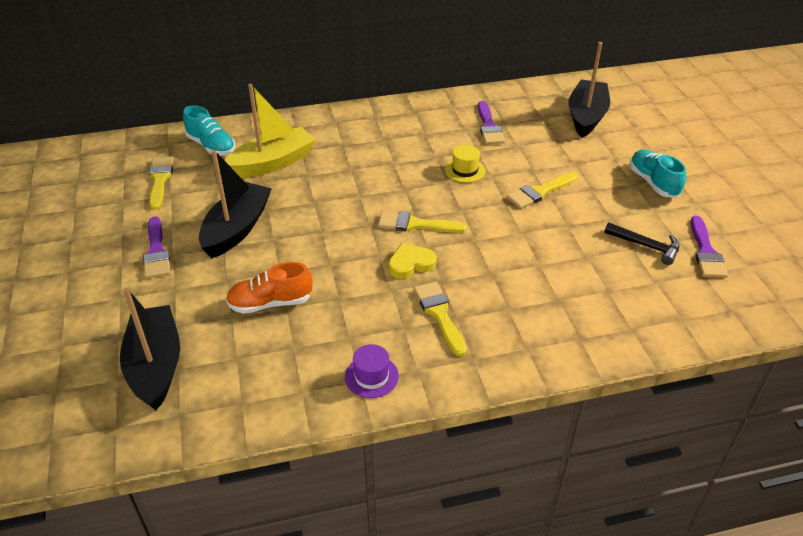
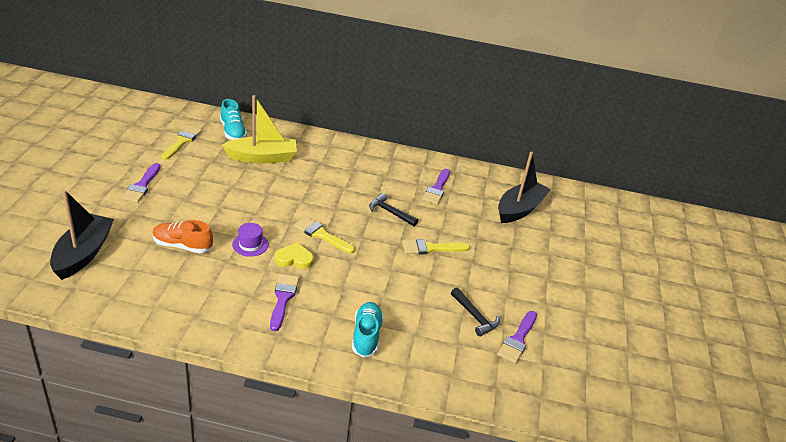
camera: 20 degrees right, 5 degrees down
(237, 229) = (202, 191): black boat -> none
(371, 376) = (204, 317): purple hat -> purple hat (250, 244)
(439, 314) = (283, 298): yellow brush -> purple brush
(465, 170) = (390, 212): yellow hat -> black hammer
(653, 183) = (525, 276): turquoise shoe -> turquoise shoe (366, 336)

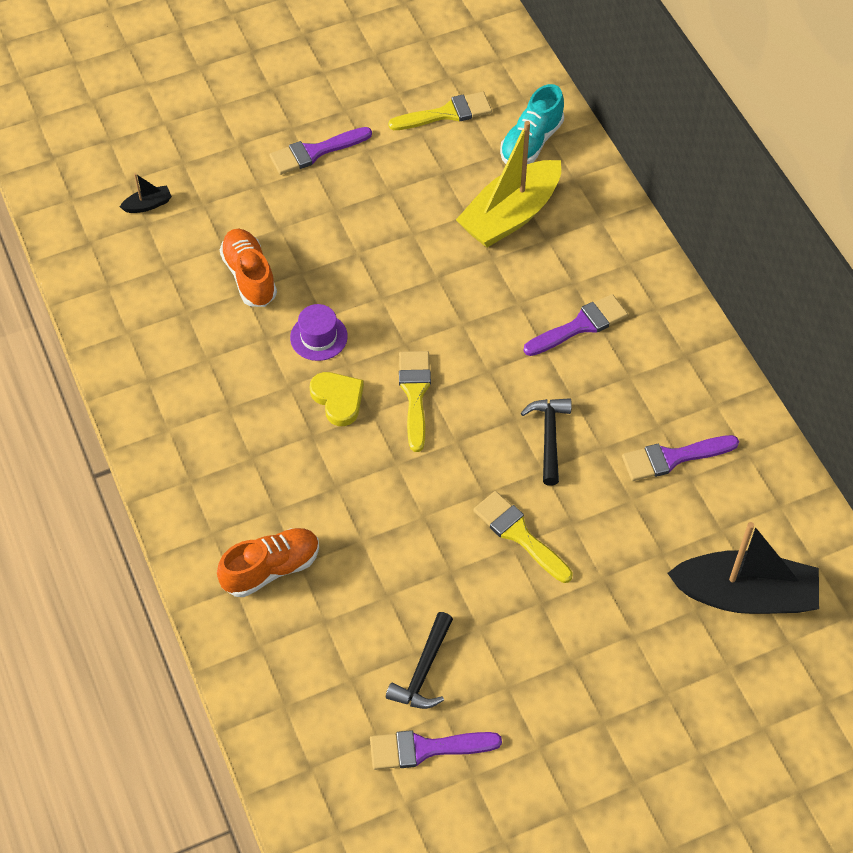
camera: 60 degrees right, 20 degrees up
(83, 254) = (148, 205): black boat -> black boat, size x0.40
(262, 157) = (510, 215): yellow boat -> yellow boat turned 90 degrees clockwise
(283, 298) = (255, 440): purple brush -> purple brush (580, 325)
(366, 336) = (271, 569): turquoise shoe -> orange shoe

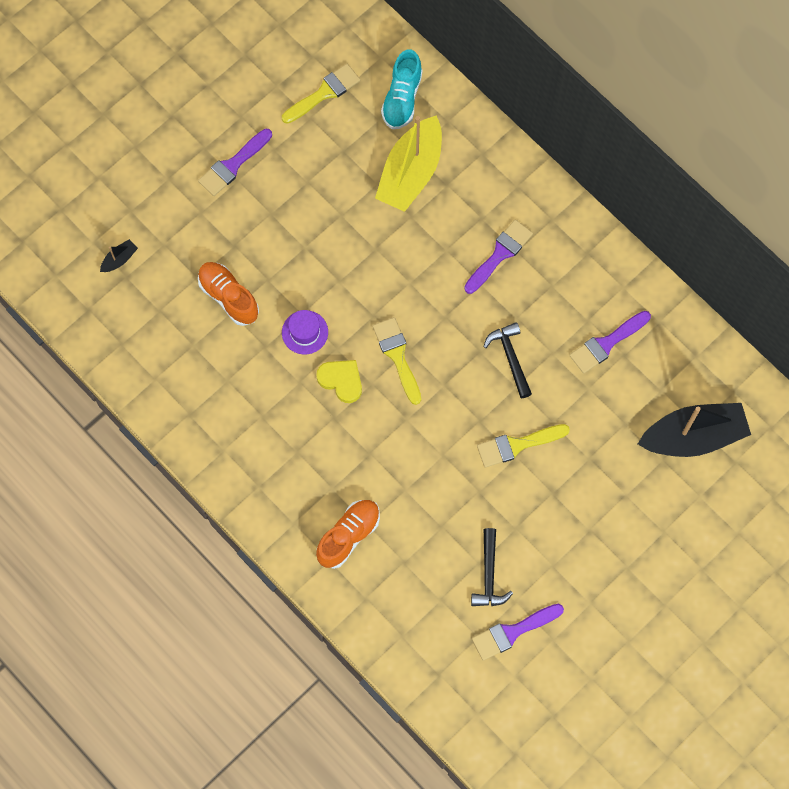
camera: 20 degrees left, 15 degrees up
(519, 534) = (517, 445): yellow brush -> yellow brush turned 45 degrees counterclockwise

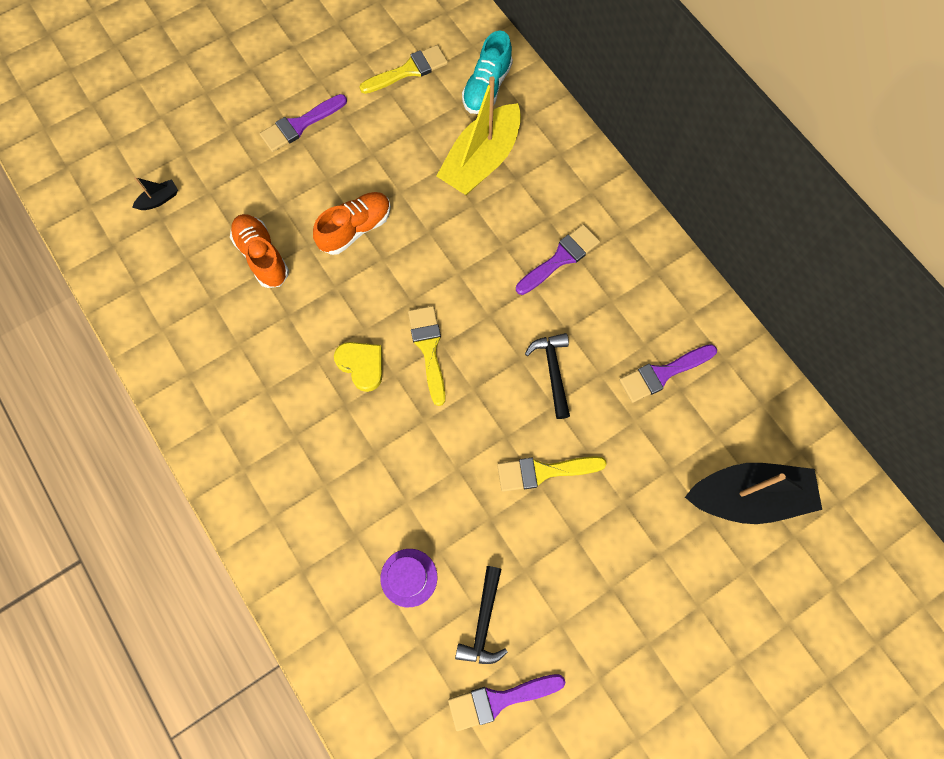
camera: 10 degrees right, 0 degrees up
(305, 332) = (334, 306): purple hat -> purple hat (409, 577)
(348, 536) = (331, 545): orange shoe -> orange shoe (355, 229)

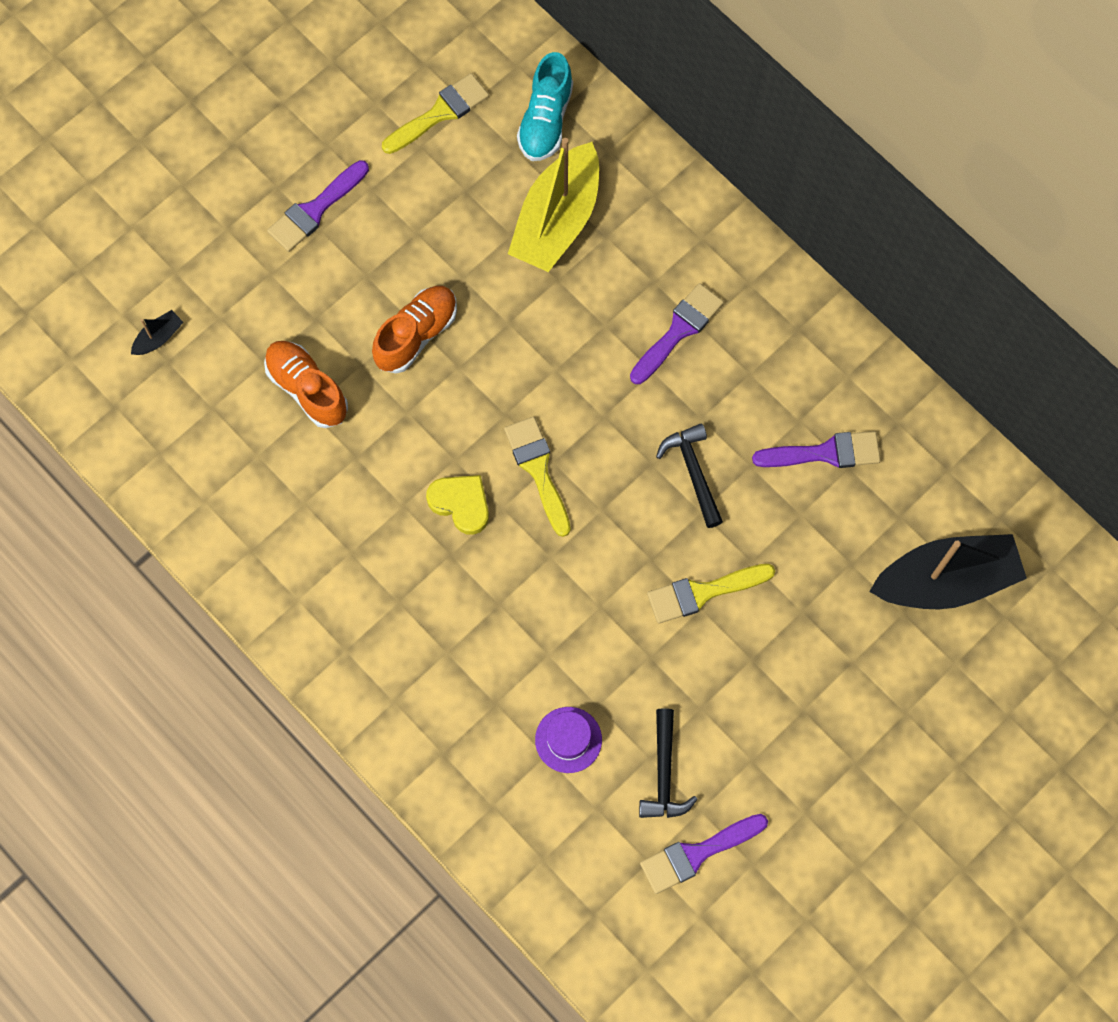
camera: 10 degrees left, 0 degrees up
(662, 373) = (825, 453): purple brush -> purple brush turned 150 degrees counterclockwise

